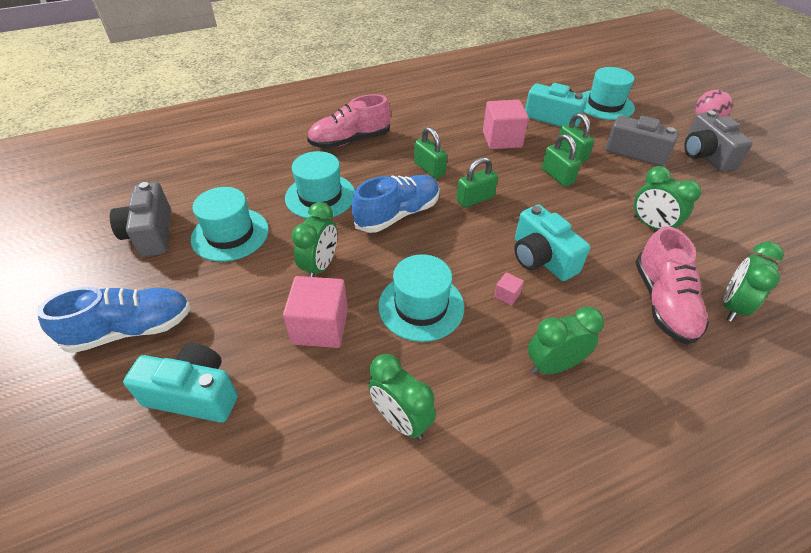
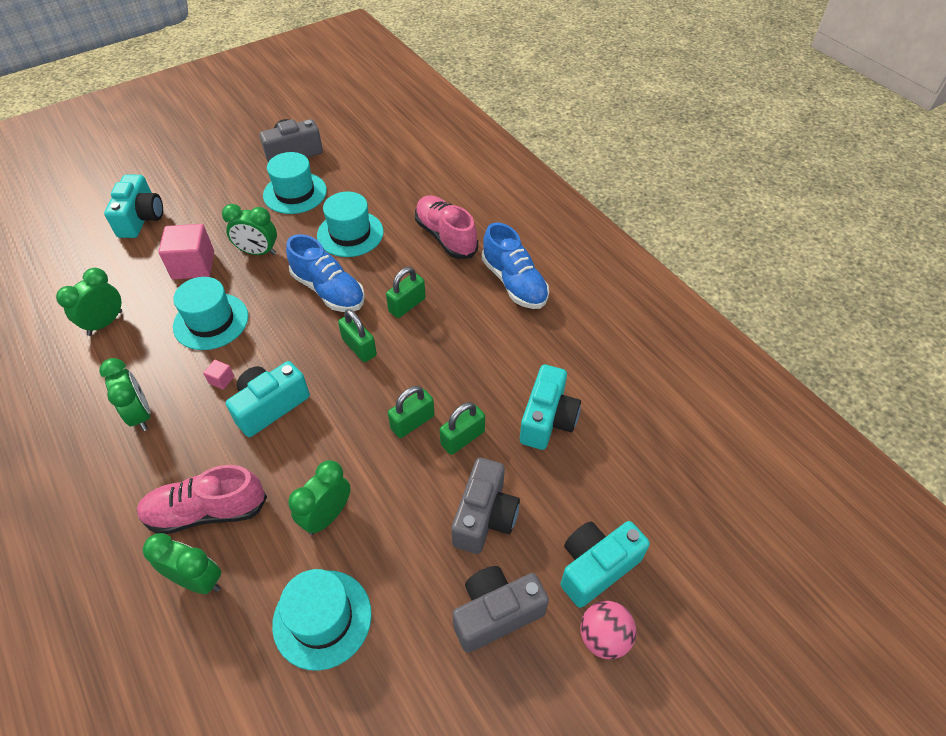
camera: 80 degrees right, 5 degrees up
(131, 329) = (198, 174): blue shoe -> blue shoe (514, 283)
(502, 139) = (480, 365): pink cube -> none
(605, 105) = (606, 487): turquoise hat -> turquoise hat (322, 618)
(662, 116) = (596, 567): none -> turquoise camera

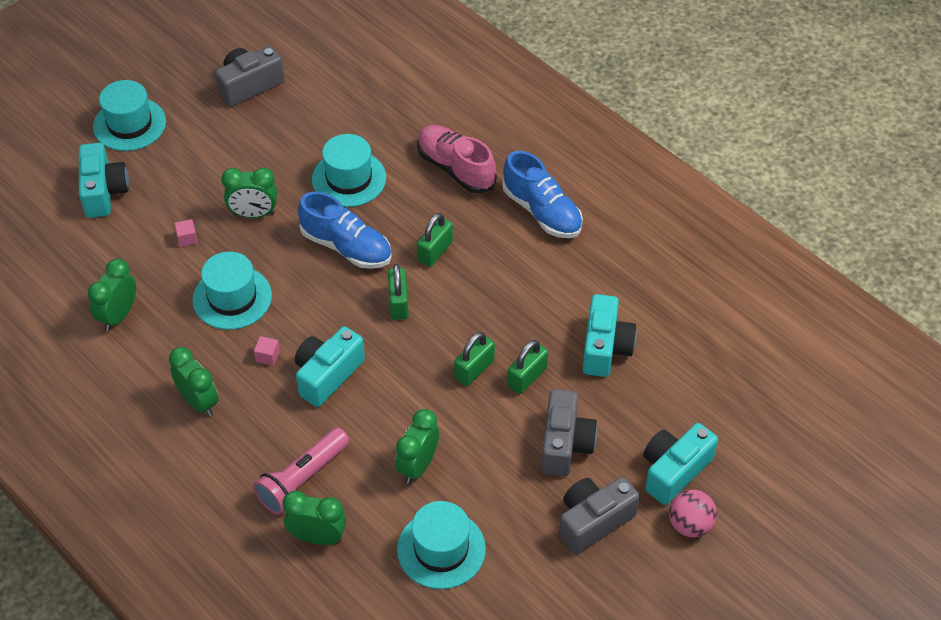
camera: 10 degrees left, 0 degrees up
(193, 265) = (187, 239): pink cube -> pink cube, size x0.44
(206, 511) = (302, 479): pink shoe -> pink flashlight
(295, 193) = (269, 137): turquoise hat -> turquoise hat (129, 124)
(359, 347) = (398, 303): green padlock -> green padlock turned 45 degrees clockwise

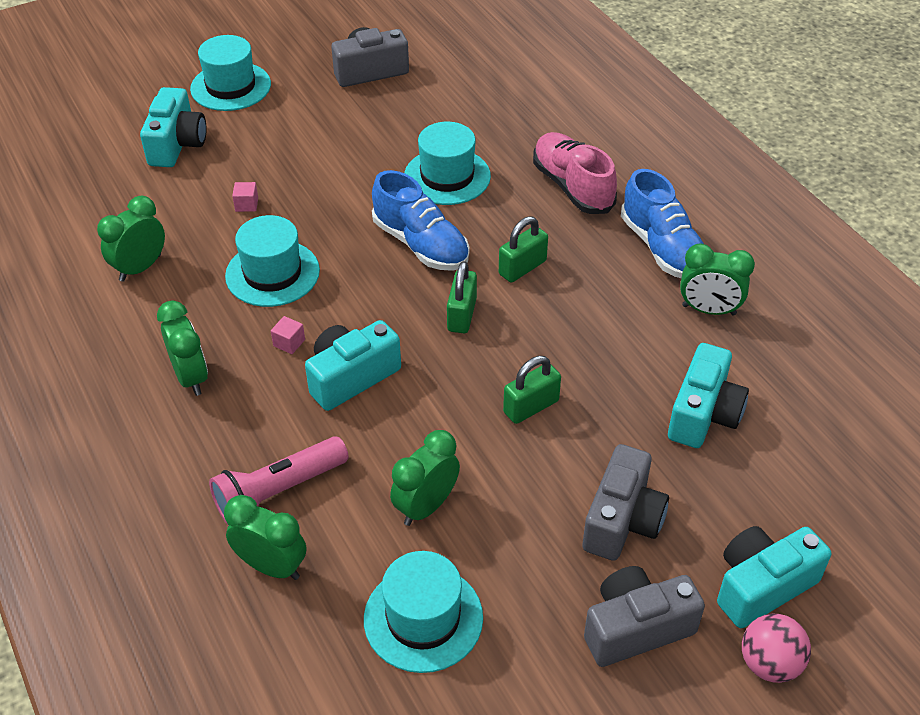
camera: 15 degrees right, 5 degrees down
(253, 214) = (329, 193): green clock -> green clock (709, 310)
(527, 377) = (594, 429): green padlock -> none

